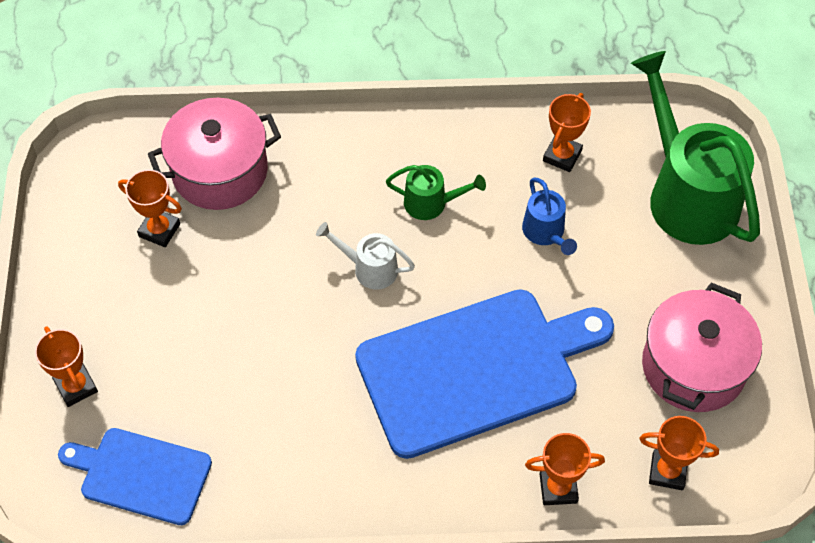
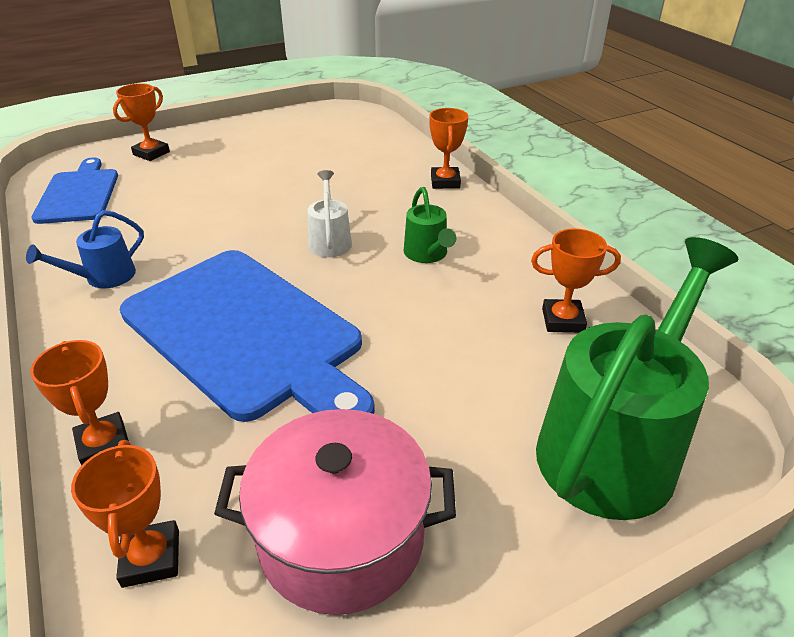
camera: 65 degrees right, 20 degrees down
(159, 230) = (303, 147): orange trophy -> orange trophy (445, 182)
(220, 171) = (374, 155): pink pot -> none
(546, 233) = (452, 336): blue watering can -> blue watering can (103, 278)

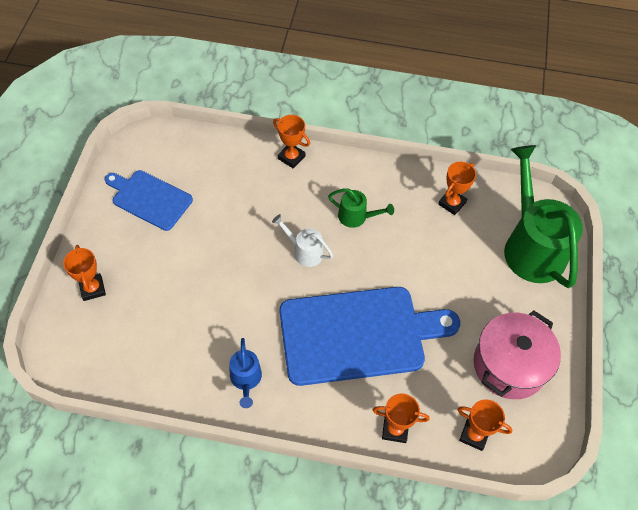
camera: 55 degrees left, 20 degrees up
(79, 194) = (118, 356): blue cutting board -> blue cutting board (149, 199)

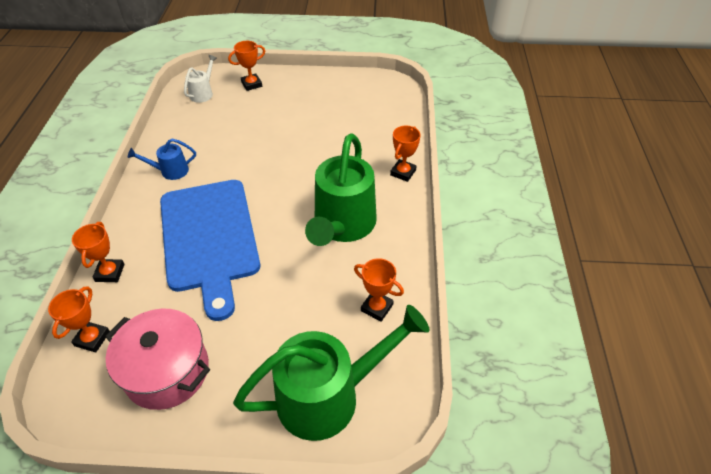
camera: 85 degrees right, 10 degrees down
(149, 199) = (336, 97): blue cutting board -> none
(304, 251) = (297, 192): white watering can -> white watering can (203, 93)
(357, 217) = (342, 226): green watering can -> green watering can, size x2.16

